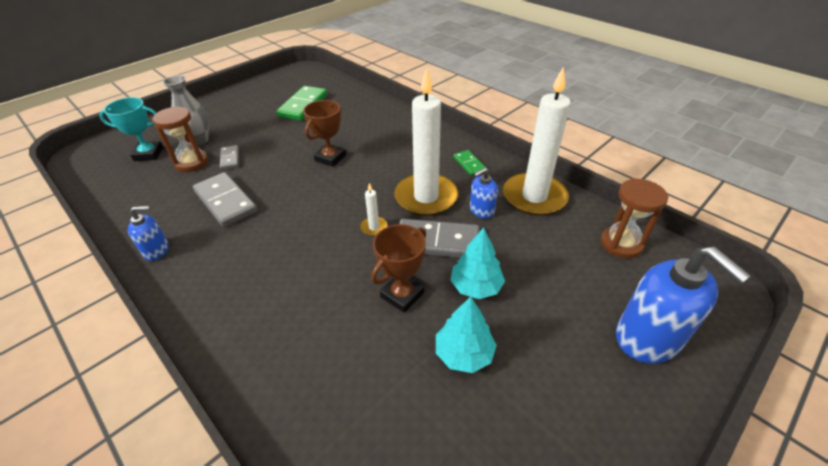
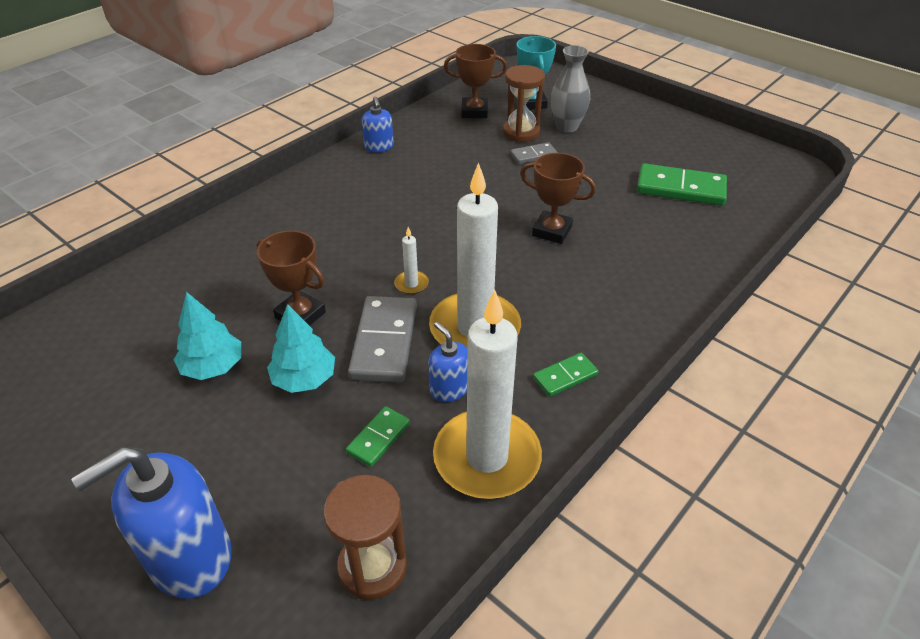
camera: 85 degrees right, 0 degrees up
(137, 186) = (474, 111): none -> brown trophy
(225, 202) = (453, 169): grey domino -> none
(527, 243) = (378, 438): none -> green domino

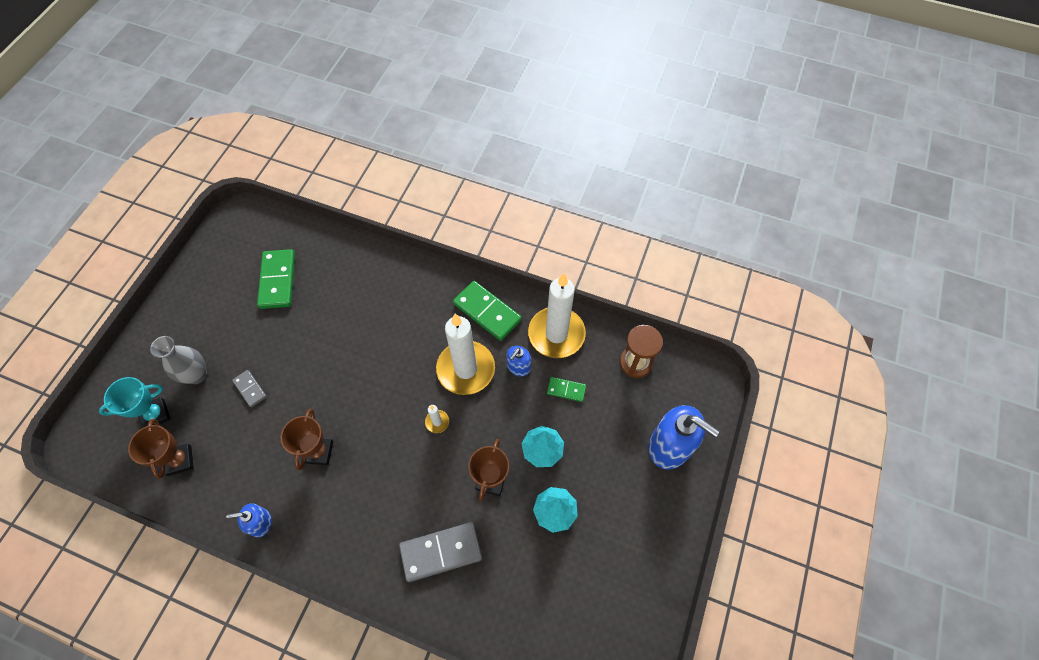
camera: 110 degrees left, 20 degrees up
(379, 147) = (260, 523): blue soap dispenser -> blue soap dispenser turned 150 degrees counterclockwise
(384, 342) = (496, 416): grey domino -> grey domino (441, 552)
(521, 132) = (213, 409): brown hourglass -> none
(552, 231) = (352, 350): brown trophy -> brown trophy (318, 452)
(565, 376) = (487, 312): green domino -> green domino, size x1.87

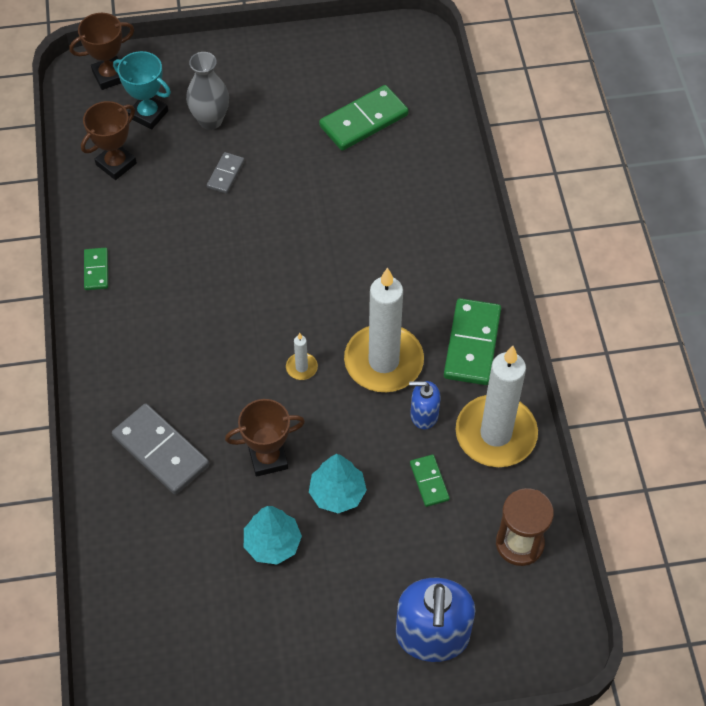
camera: 60 degrees right, 5 degrees down
(260, 523) = (96, 270): blue soap dispenser -> green domino
(318, 452) = (198, 276): brown trophy -> brown trophy (110, 76)

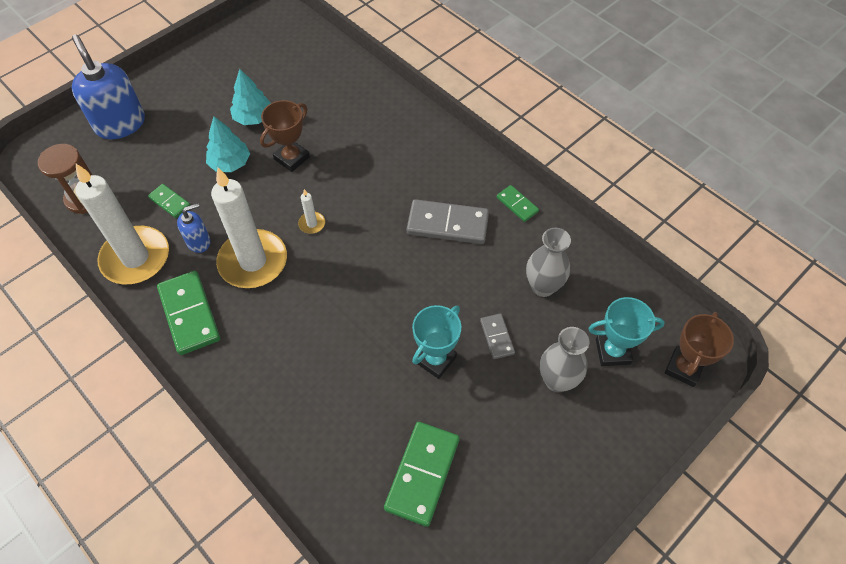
camera: 145 degrees right, 0 degrees up
(116, 164) = (590, 291): brown trophy -> none
(150, 189) = (543, 286): none -> grey vase
(161, 451) = (365, 126): grey domino -> grey domino (447, 224)
(289, 186) = (435, 359): none -> turquoise trophy

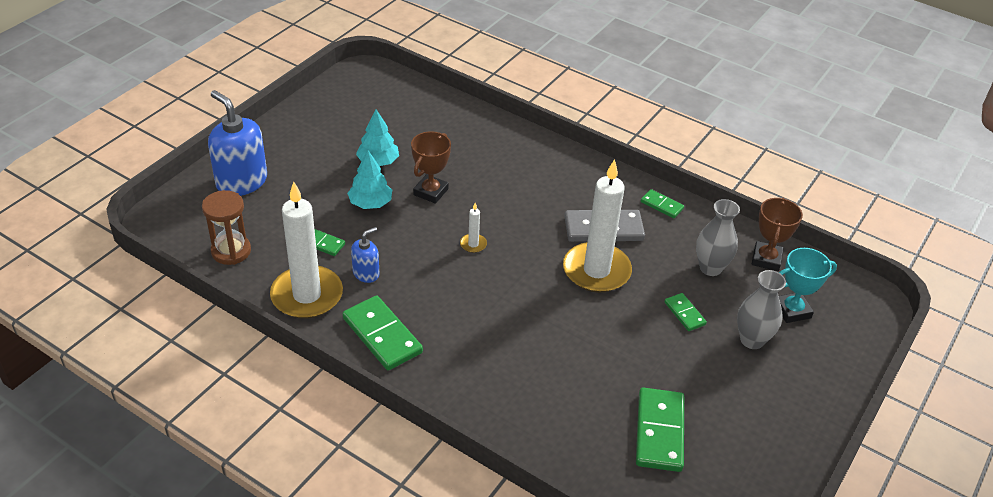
camera: 15 degrees left, 15 degrees down
(253, 261) = (428, 283): white candle -> white candle (596, 271)
(435, 359) = (635, 339): turquoise trophy -> none
(497, 337) = (684, 313): grey domino -> green domino
(684, 368) = (858, 314): brown trophy -> brown trophy (766, 259)

